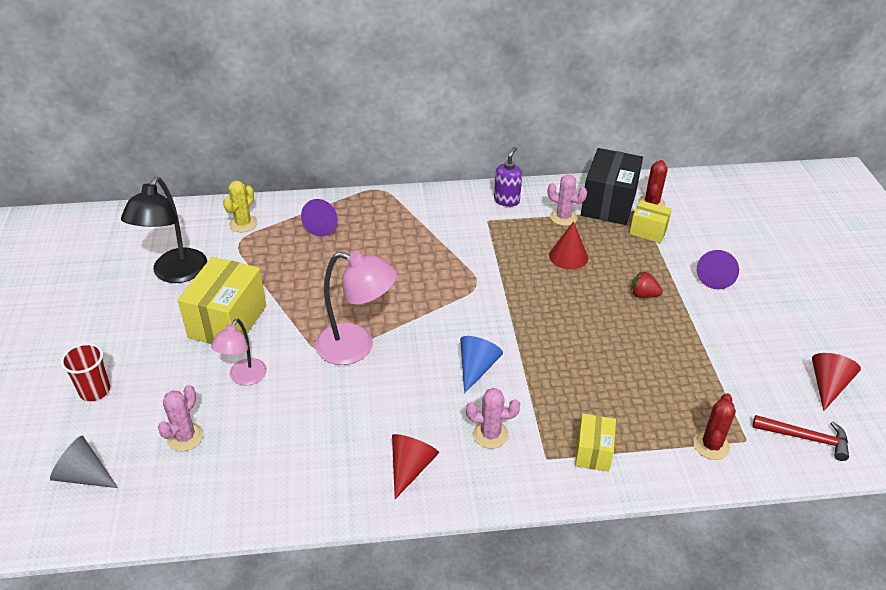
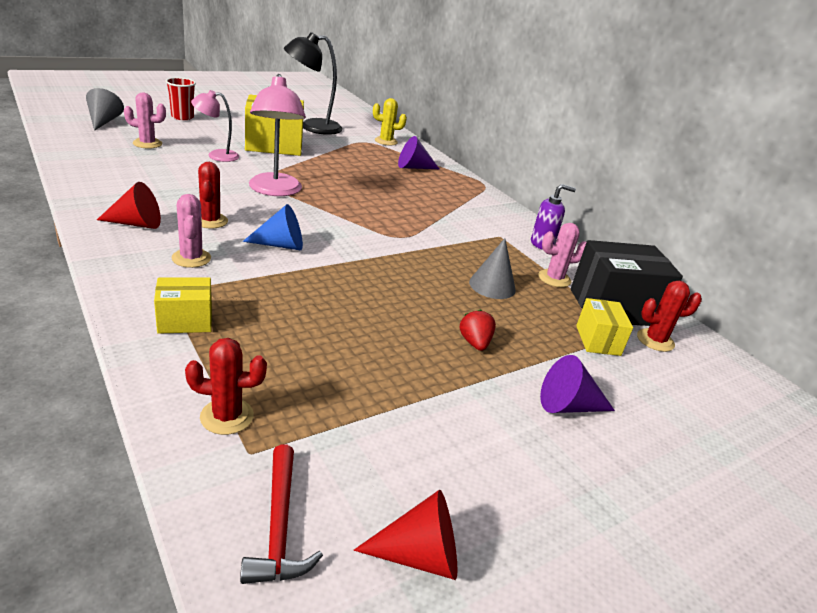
camera: 60 degrees right, 10 degrees down
(416, 410) = (210, 221): none -> red cactus
(563, 217) = (554, 278): pink cactus -> pink cactus turned 75 degrees clockwise
(568, 256) = (492, 286): red cone -> grey cone

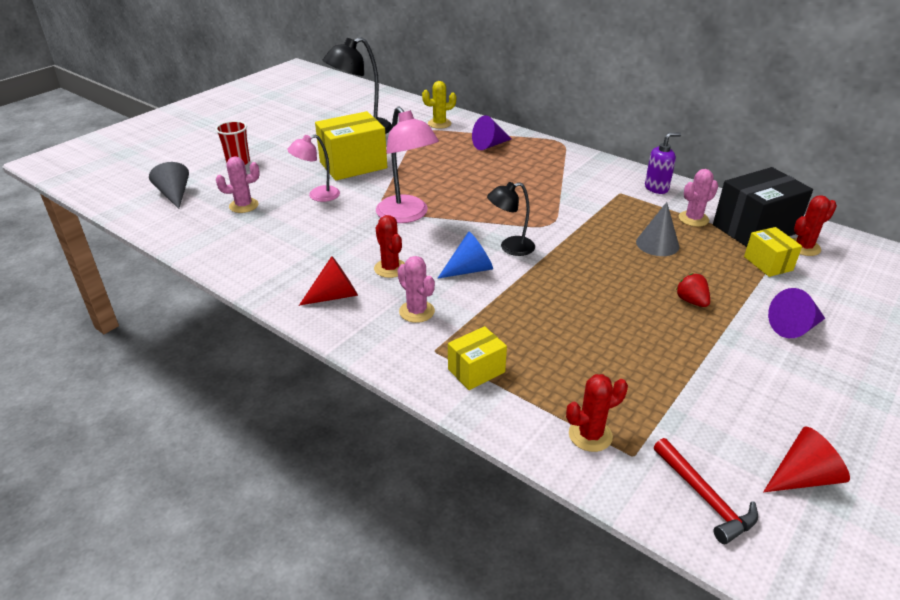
camera: 15 degrees left, 5 degrees up
(340, 241) = (510, 247): none -> black lamp

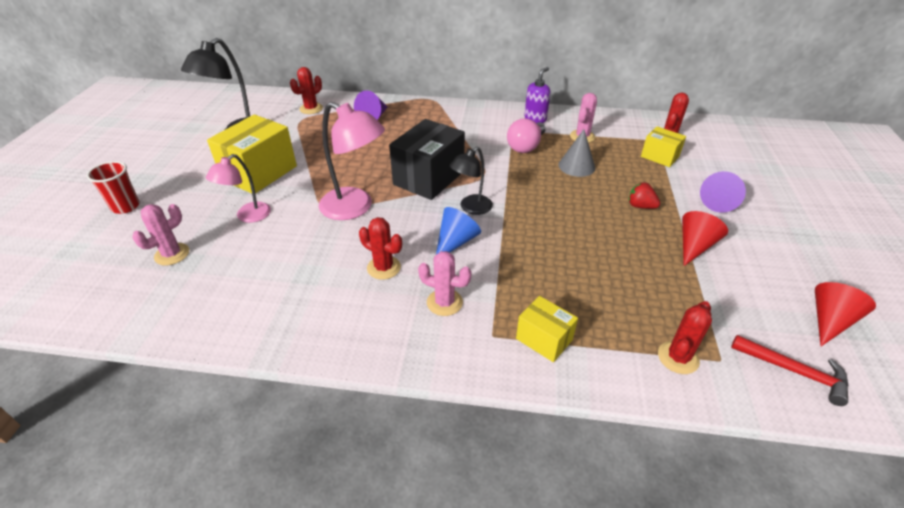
camera: 30 degrees left, 5 degrees up
(174, 195) = (72, 269): grey cone -> none
(335, 296) = (353, 318): red cone -> red cone (694, 246)
(439, 124) = (311, 109): yellow cactus -> red cactus
(476, 370) = (544, 339): yellow box -> yellow box turned 75 degrees counterclockwise
(619, 211) = (526, 146): none -> pink light bulb
(754, 229) = (627, 132): black box -> black box (429, 178)

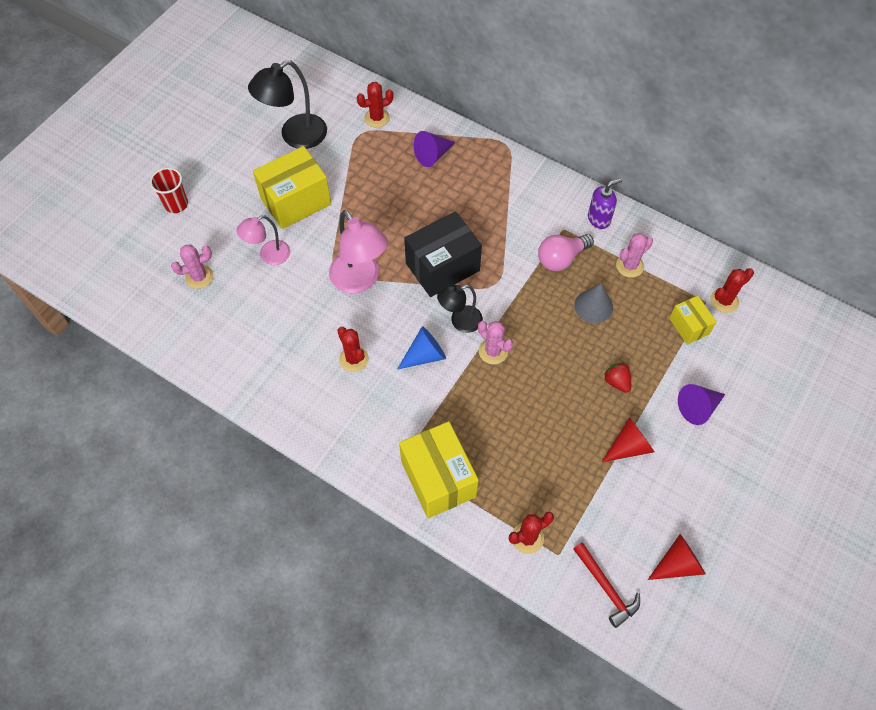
camera: 25 degrees right, 20 degrees up
(444, 302) = (383, 413): pink cactus -> pink cactus (493, 351)
(544, 339) = (438, 478): yellow box -> yellow box, size x1.83

